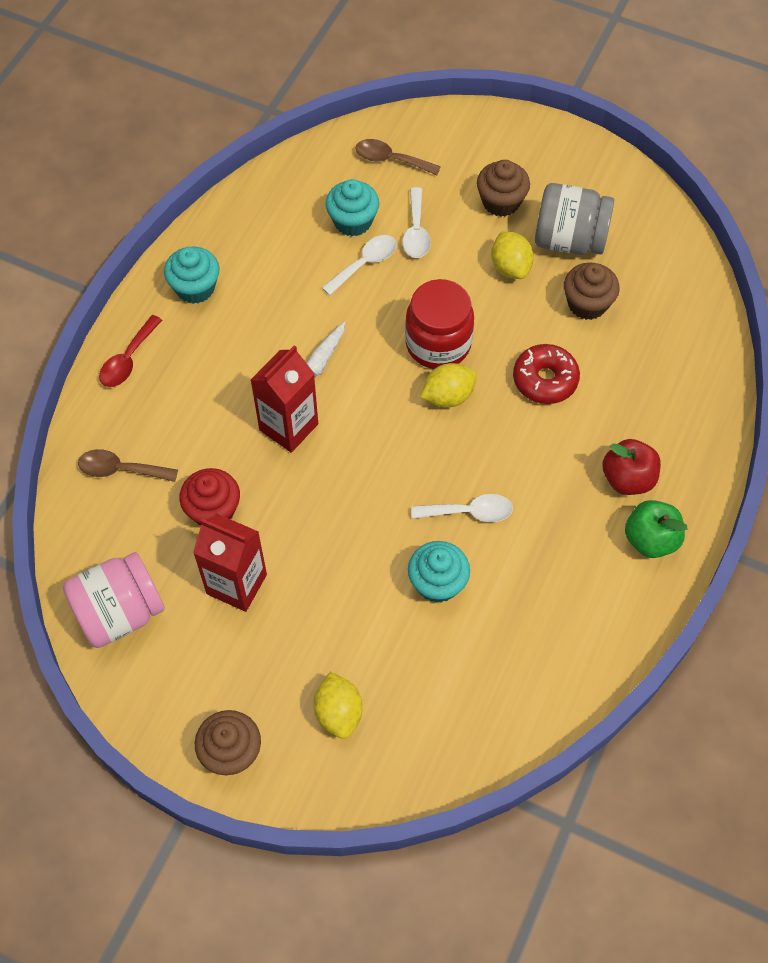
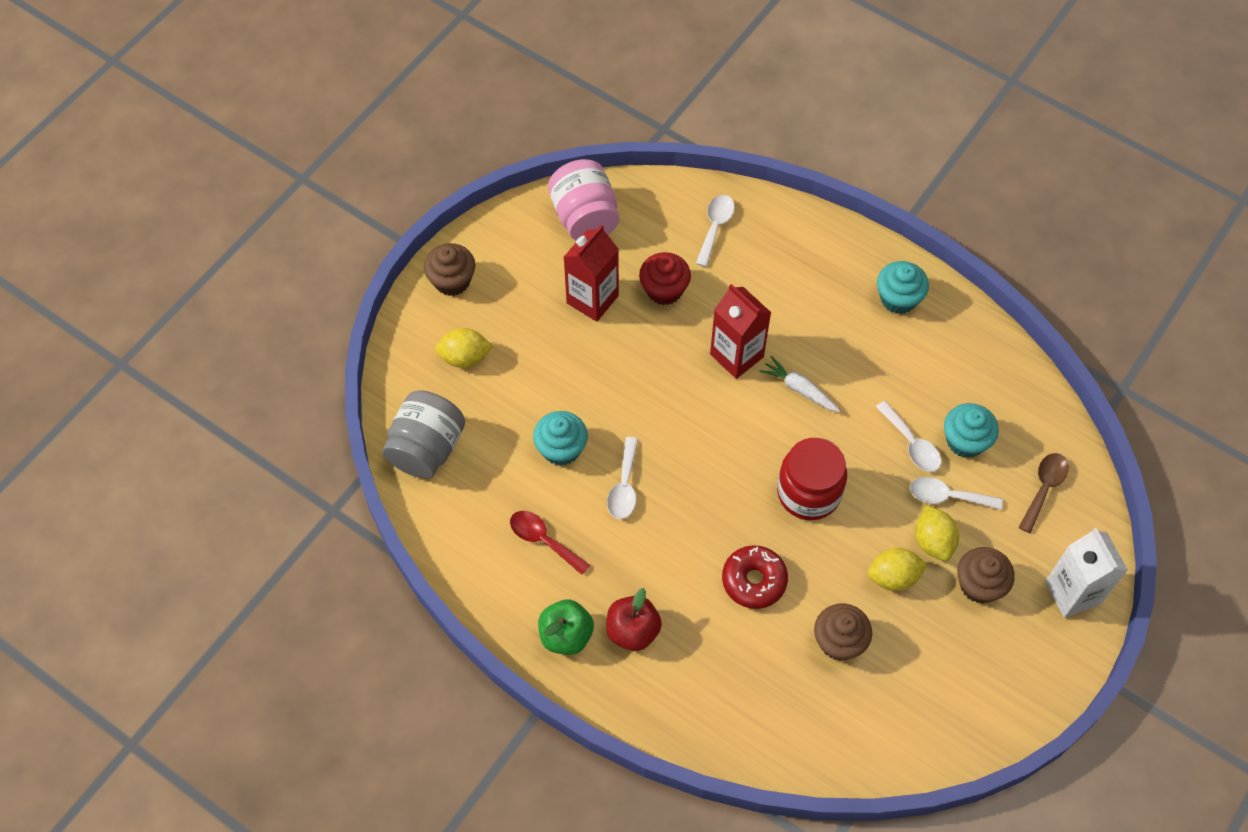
camera: 100 degrees right, 0 degrees up
(120, 469) = (715, 227): brown spoon -> white spoon
(128, 360) = (825, 240): red spoon -> red spoon (543, 540)
(448, 396) = (748, 491): yellow lemon -> yellow lemon (933, 541)
(490, 135) = (1072, 593): none -> white carton
(569, 240) = (923, 642): grey jar -> grey jar (427, 448)

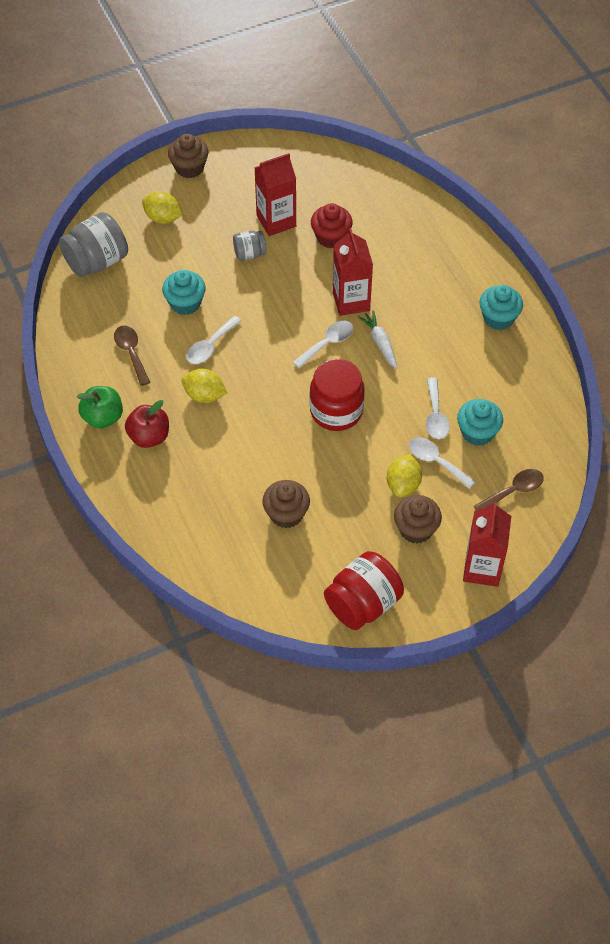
camera: 30 degrees right, 5 degrees down
(543, 540) = (131, 353): red spoon -> brown spoon
(585, 217) = (309, 168): pink jar -> none
(590, 353) = (249, 254): none -> grey jar
(715, 227) = (398, 213): white spoon -> white spoon (328, 343)
(754, 581) = (255, 447): red donut -> none
(893, 577) = (356, 493): yellow lemon -> yellow lemon (204, 395)
(985, 700) = (363, 604): none -> red jar
(1072, 593) = (482, 568): white carton -> red carton

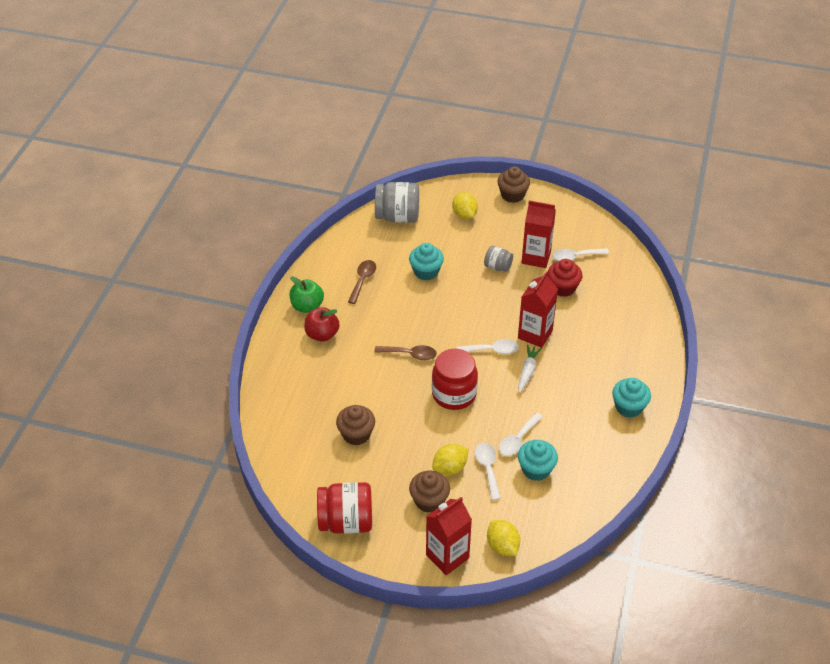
camera: 40 degrees right, 10 degrees down
(204, 395) = (380, 332): yellow lemon -> yellow lemon (502, 546)
(210, 346) = (414, 306): white spoon -> white spoon (575, 257)
(513, 491) = (522, 523): brown spoon -> brown spoon (410, 354)

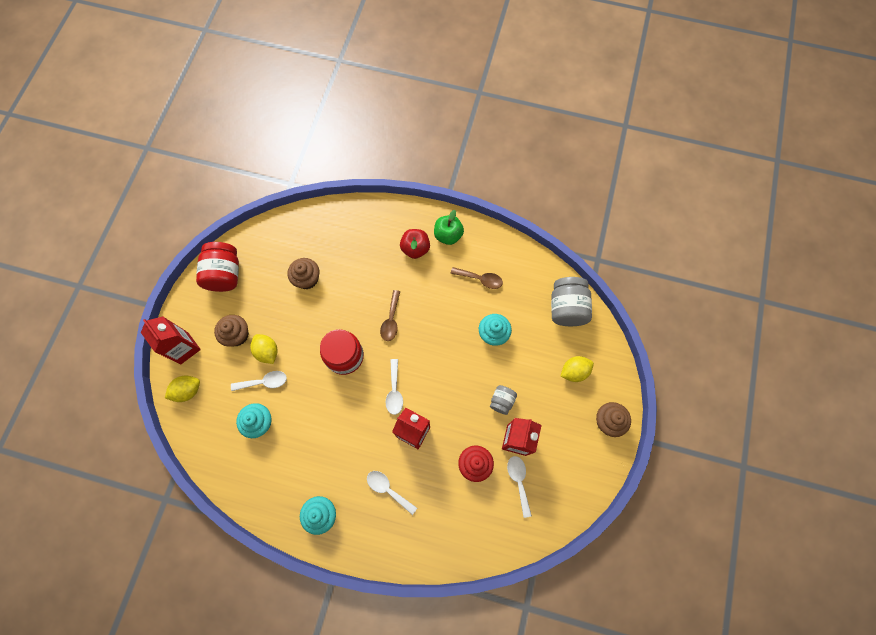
camera: 90 degrees right, 25 degrees up
(518, 440) = (291, 409): white spoon -> white spoon (388, 489)
(527, 371) = (368, 422): white carrot -> none

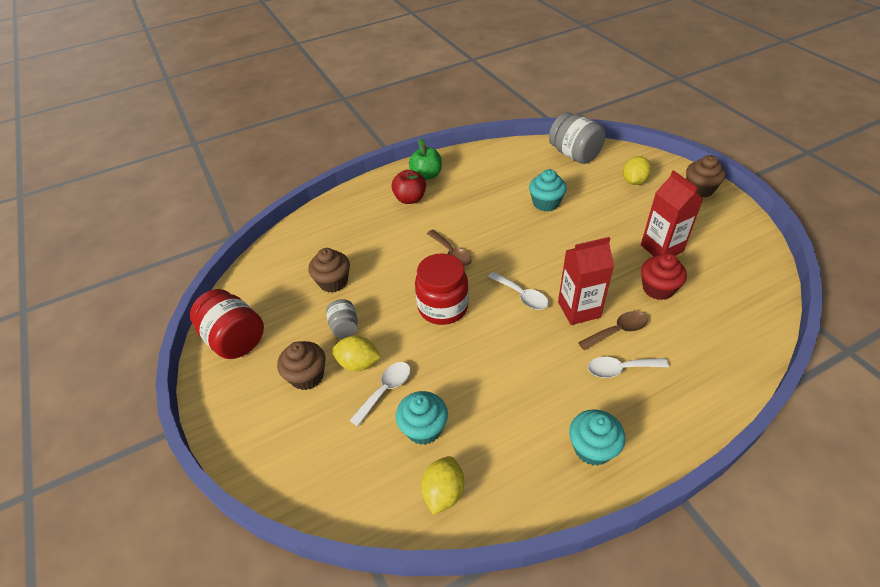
camera: 40 degrees left, 25 degrees down
(184, 348) = (252, 436): red carton -> none
(188, 391) = (302, 472): yellow lemon -> yellow lemon (443, 492)
(480, 279) = (488, 181): brown spoon -> brown spoon (617, 331)
(502, 401) = (614, 235): grey jar -> grey jar (344, 327)
(518, 481) = (704, 271): white spoon -> none

